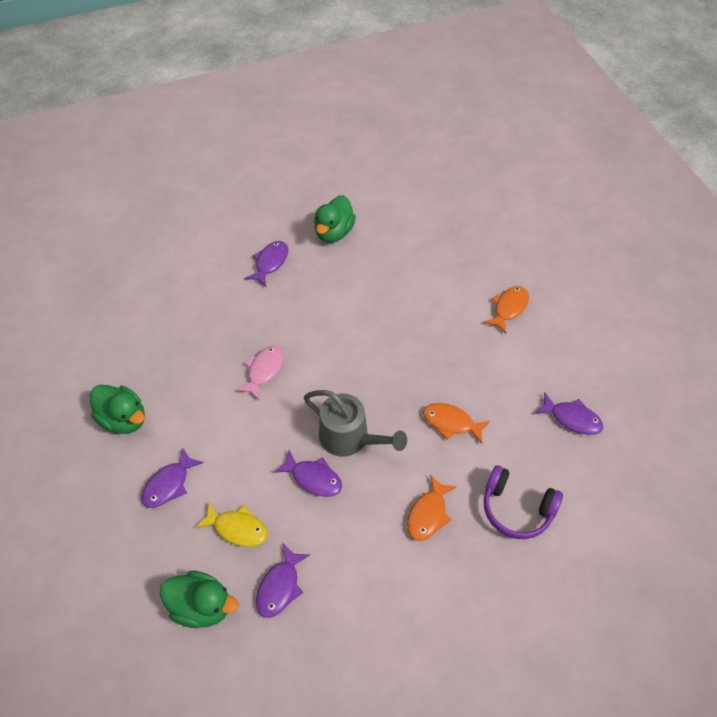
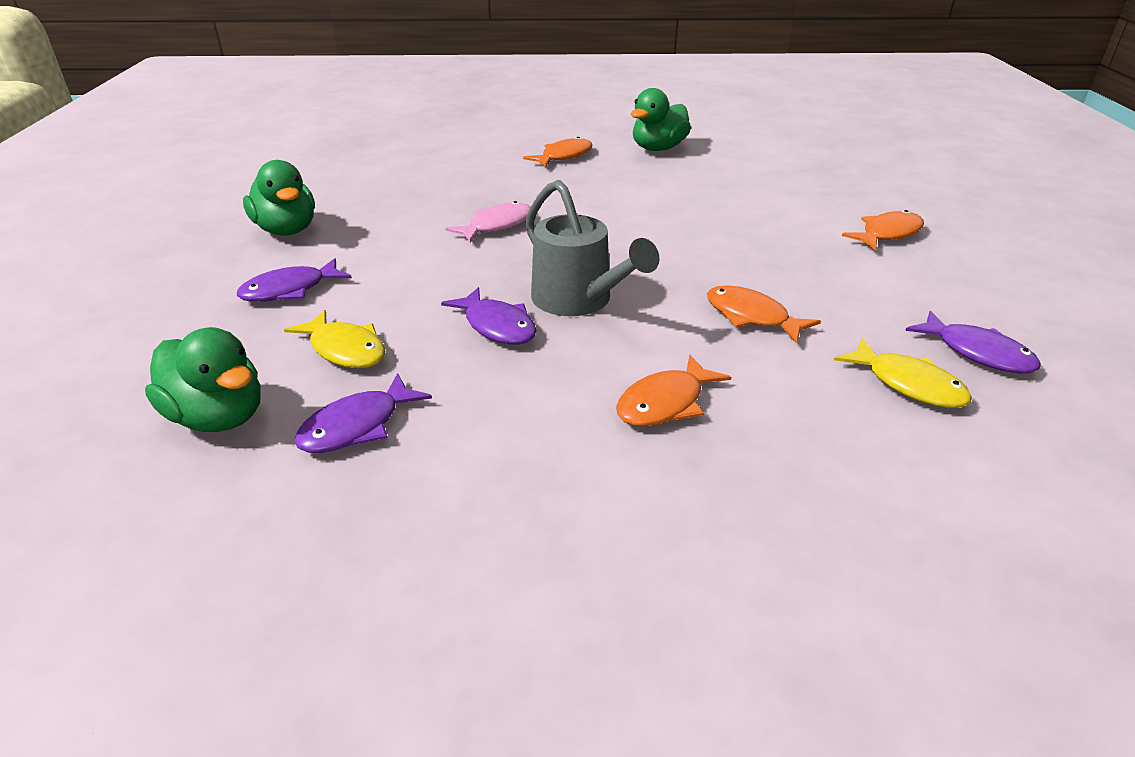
camera: 20 degrees right, 20 degrees down
(270, 263) = (563, 156): purple fish -> orange fish
(517, 509) = (839, 434): purple headphones -> none
(542, 457) = (908, 384): none -> yellow fish

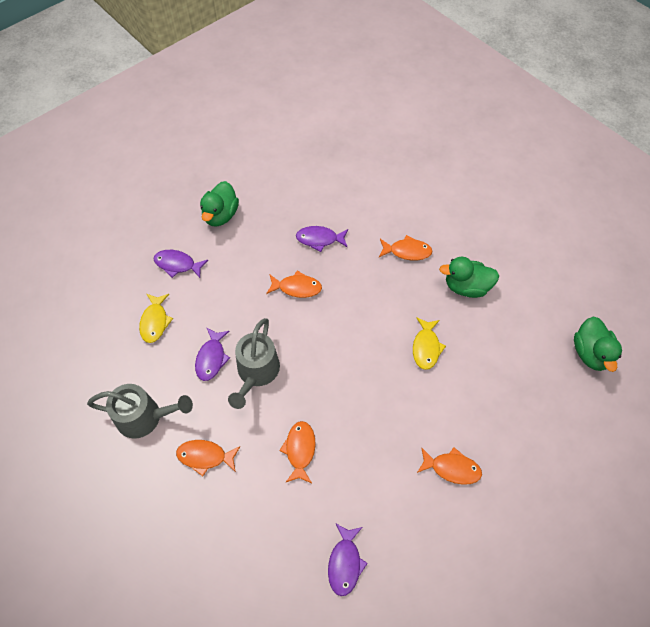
camera: 50 degrees right, 25 degrees up
(218, 417) = (91, 322): green duck -> green duck (590, 353)
(357, 426) = (117, 367): purple fish -> purple fish (319, 239)
(496, 225) = (297, 287): pink fish -> orange fish
(506, 436) = (145, 417): none -> grey watering can
(908, 384) = (291, 543): yellow fish -> yellow fish (426, 347)

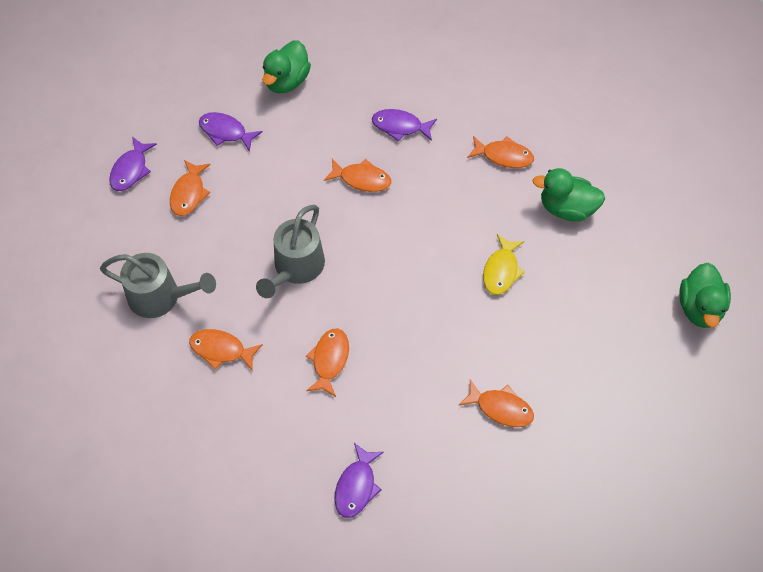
camera: 10 degrees right, 0 degrees up
(155, 322) = (189, 193): yellow fish -> orange fish
(211, 358) = (247, 244): purple fish -> purple fish (131, 170)

